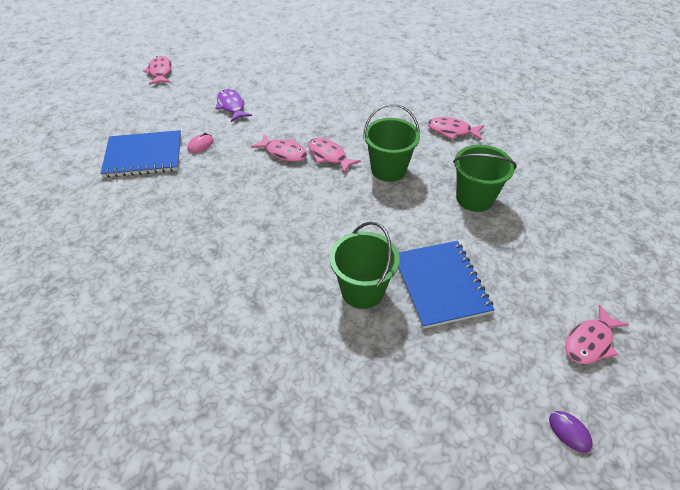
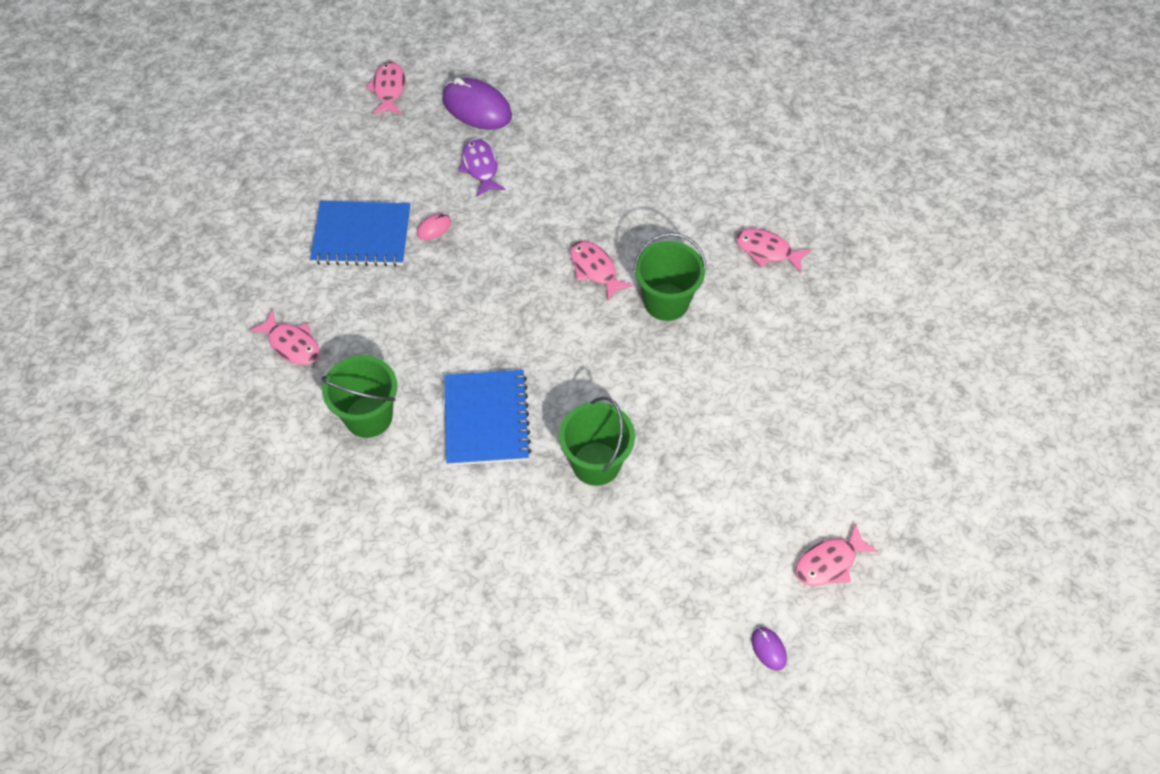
camera: 10 degrees right, 10 degrees up
(224, 75) = (477, 107): none -> purple mouse
(283, 152) = (538, 256): pink fish -> pink fish (292, 344)
(440, 285) = (686, 470): blue notebook -> blue notebook (486, 419)
(474, 198) = (762, 361): green bucket -> green bucket (368, 417)

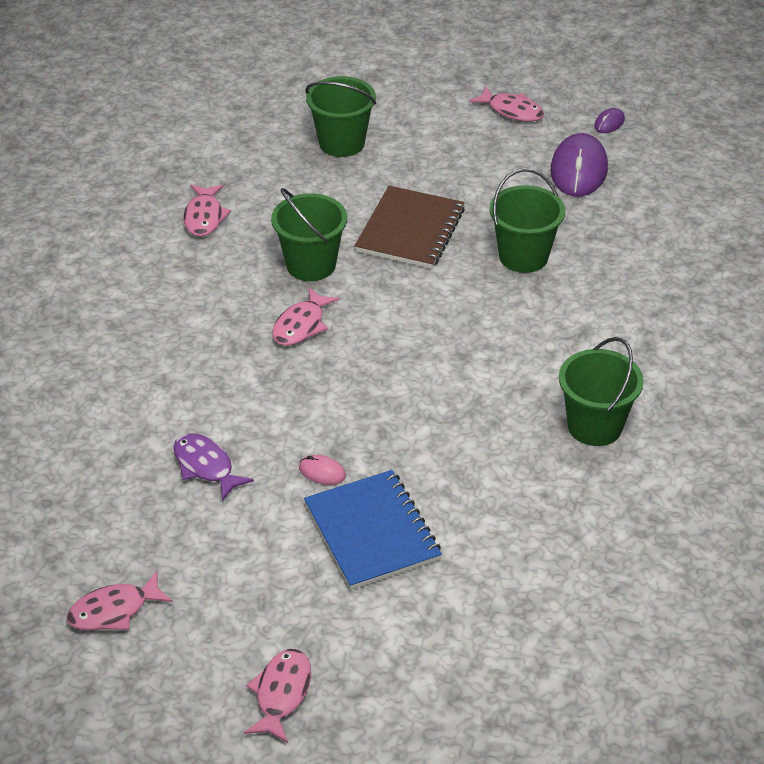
camera: 115 degrees left, 15 degrees down
(292, 344) = (558, 527): pink fish -> pink fish (281, 694)
(477, 107) = (106, 507): purple mouse -> purple mouse (578, 170)
(480, 167) = (206, 466): purple fish -> purple fish turned 90 degrees clockwise
(486, 419) = (533, 341): blue notebook -> none
(677, 391) = (410, 230): none -> brown notebook
(833, 389) = (341, 143): none -> green bucket

